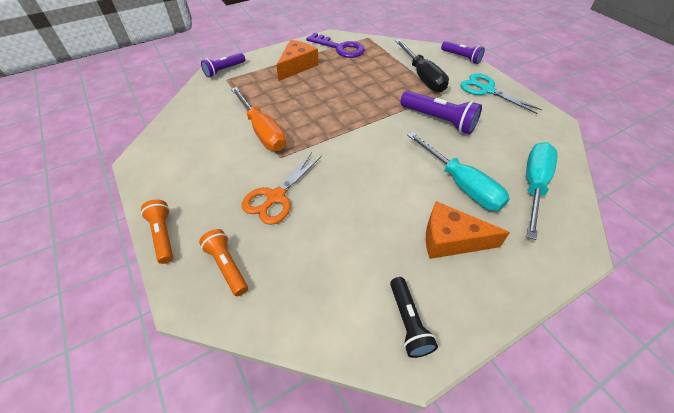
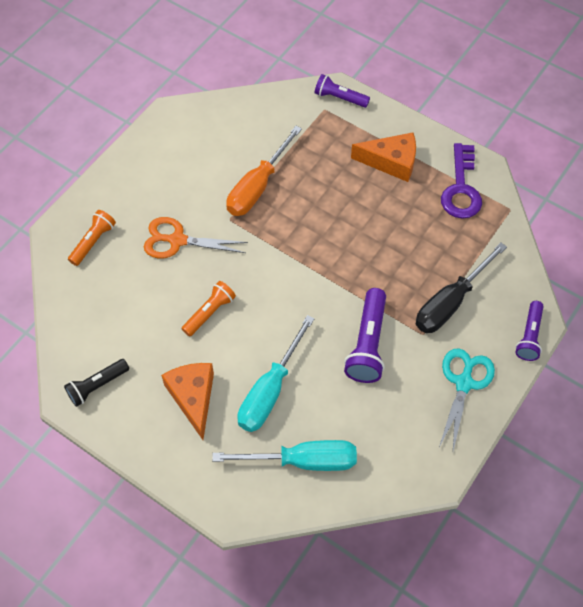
camera: 65 degrees right, 10 degrees up
(163, 235) = (101, 183): orange flashlight -> orange flashlight (210, 312)

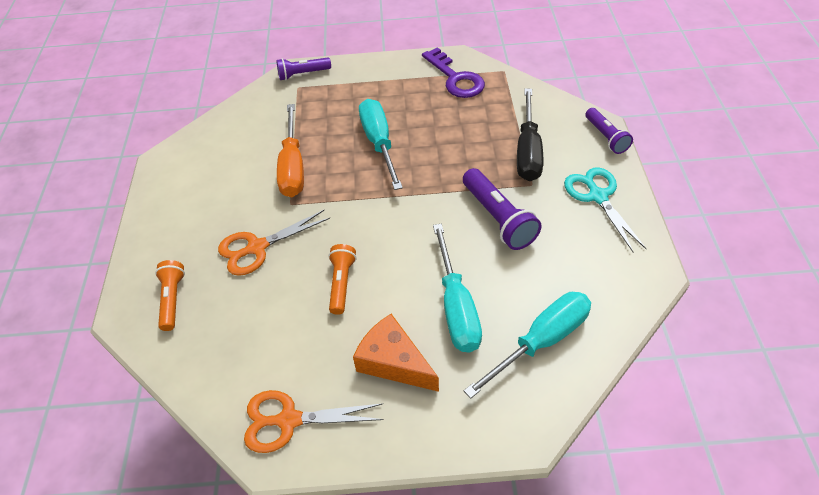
camera: 35 degrees left, 10 degrees down
(97, 386) = (289, 420): black flashlight -> orange scissors
(340, 210) = (379, 143): none -> turquoise screwdriver
(391, 162) = (386, 91): orange cheese -> none

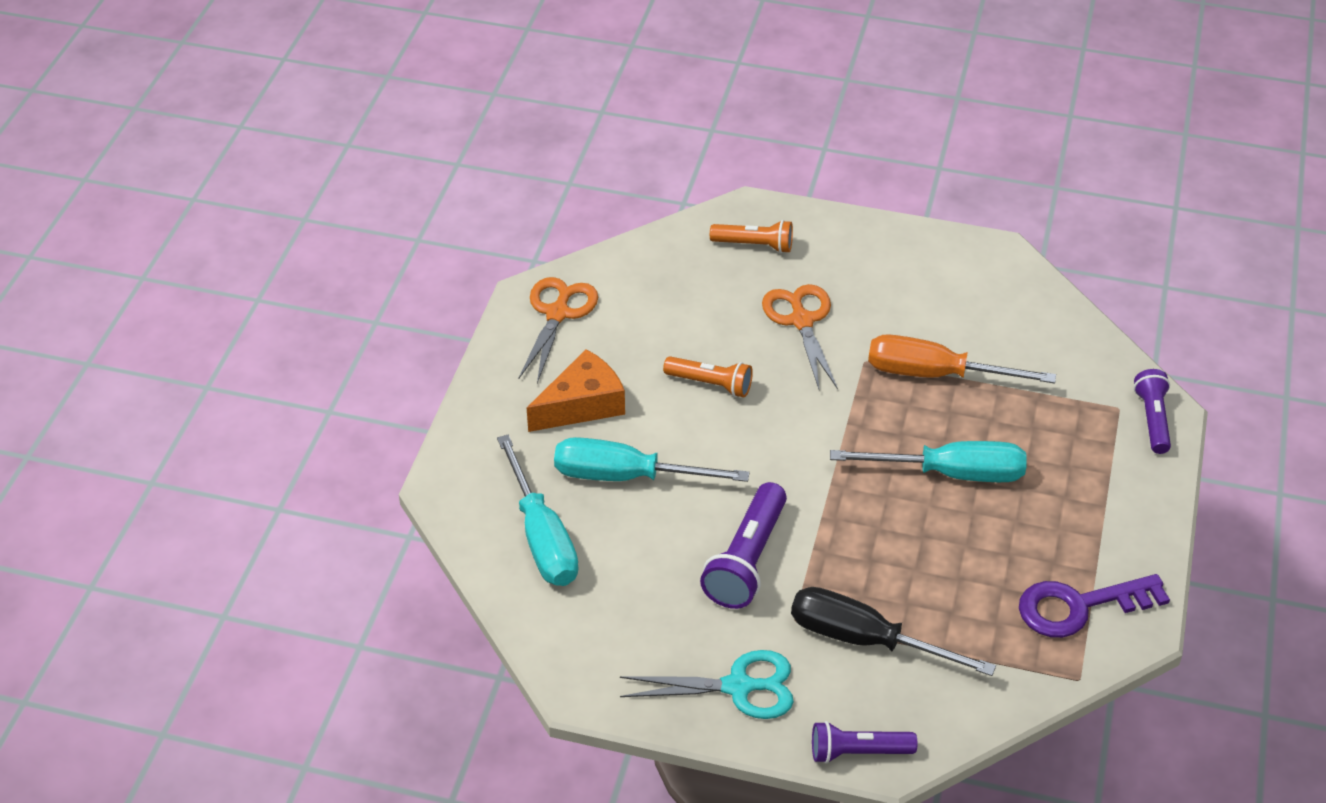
camera: 105 degrees right, 5 degrees down
(498, 218) = (746, 560): purple flashlight -> purple flashlight turned 60 degrees counterclockwise

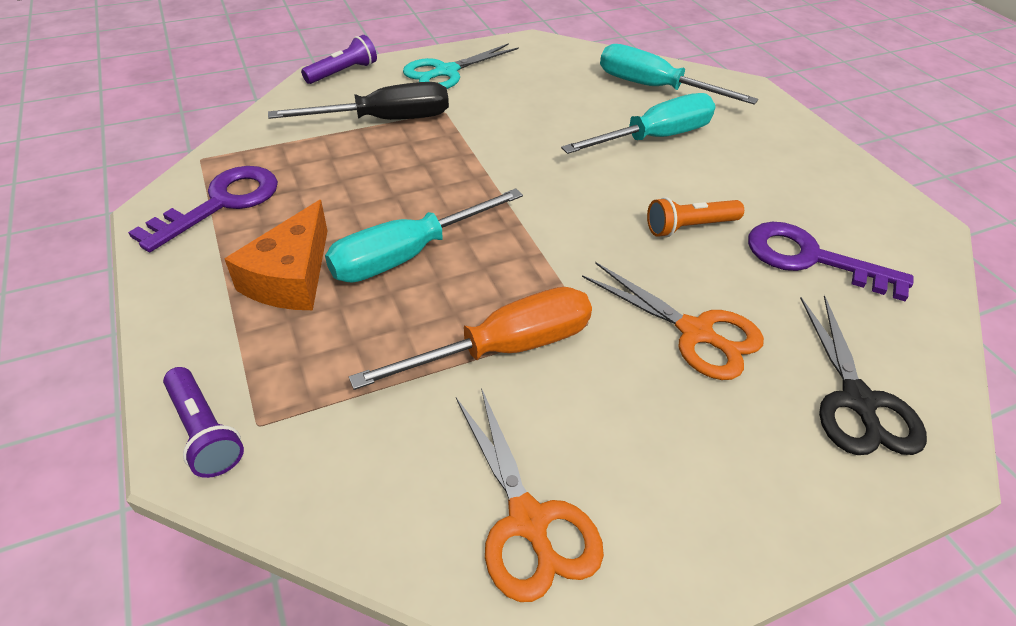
camera: 140 degrees right, 0 degrees up
(558, 314) = (882, 220): orange scissors -> orange scissors (528, 521)
(582, 405) = (752, 166): orange cheese -> orange cheese (291, 277)
(656, 319) = (811, 259): none -> purple key
(746, 560) = (512, 128): purple flashlight -> none
(754, 245) = (857, 401): orange flashlight -> black scissors

